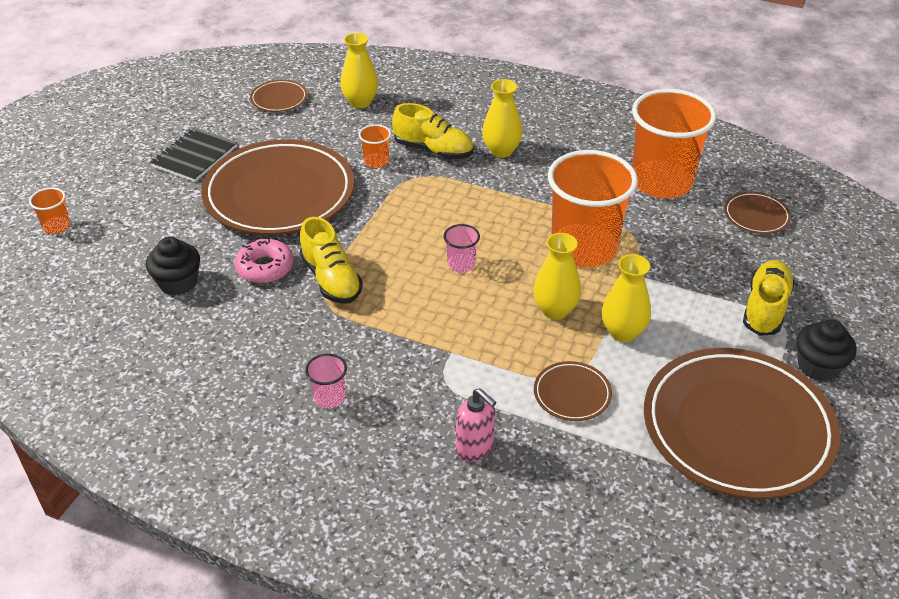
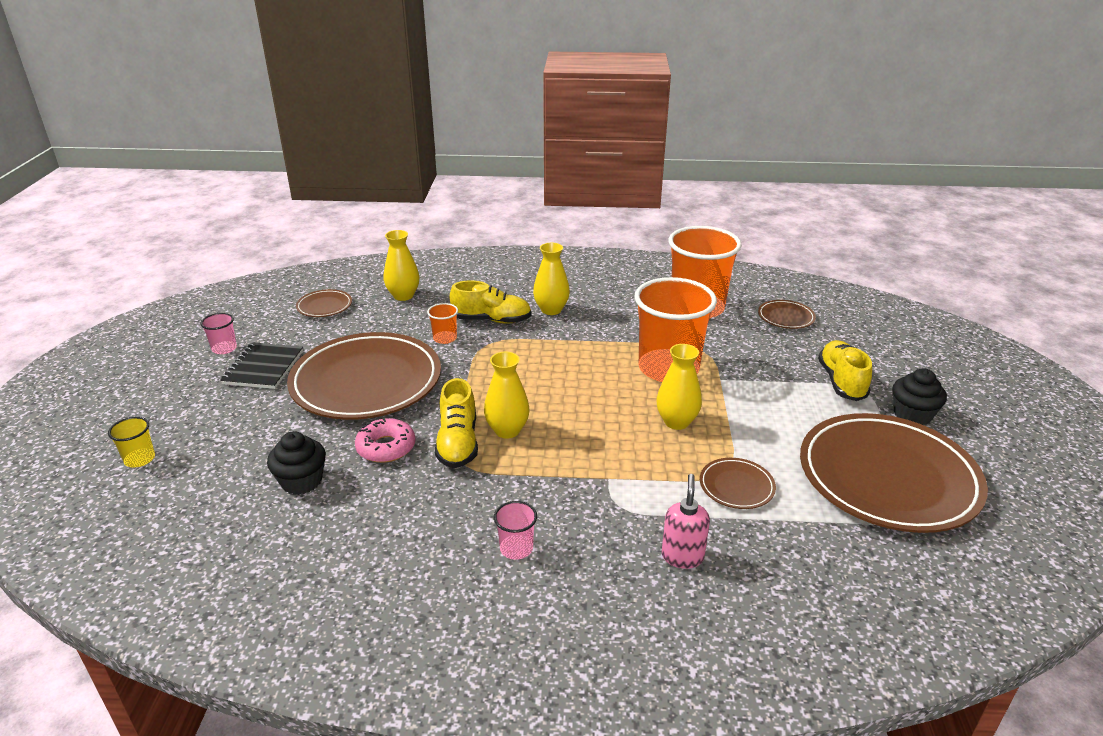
camera: 20 degrees left, 10 degrees down
(57, 226) = (140, 459): orange cup -> yellow cup
(331, 279) = (458, 443): yellow shoe -> yellow shoe turned 45 degrees clockwise
(461, 264) = (571, 403): pink cup -> pink cup (224, 348)
(475, 448) = (682, 556): pink soap dispenser -> pink soap dispenser turned 105 degrees counterclockwise
(622, 332) = (744, 426): yellow vase -> yellow vase (507, 430)

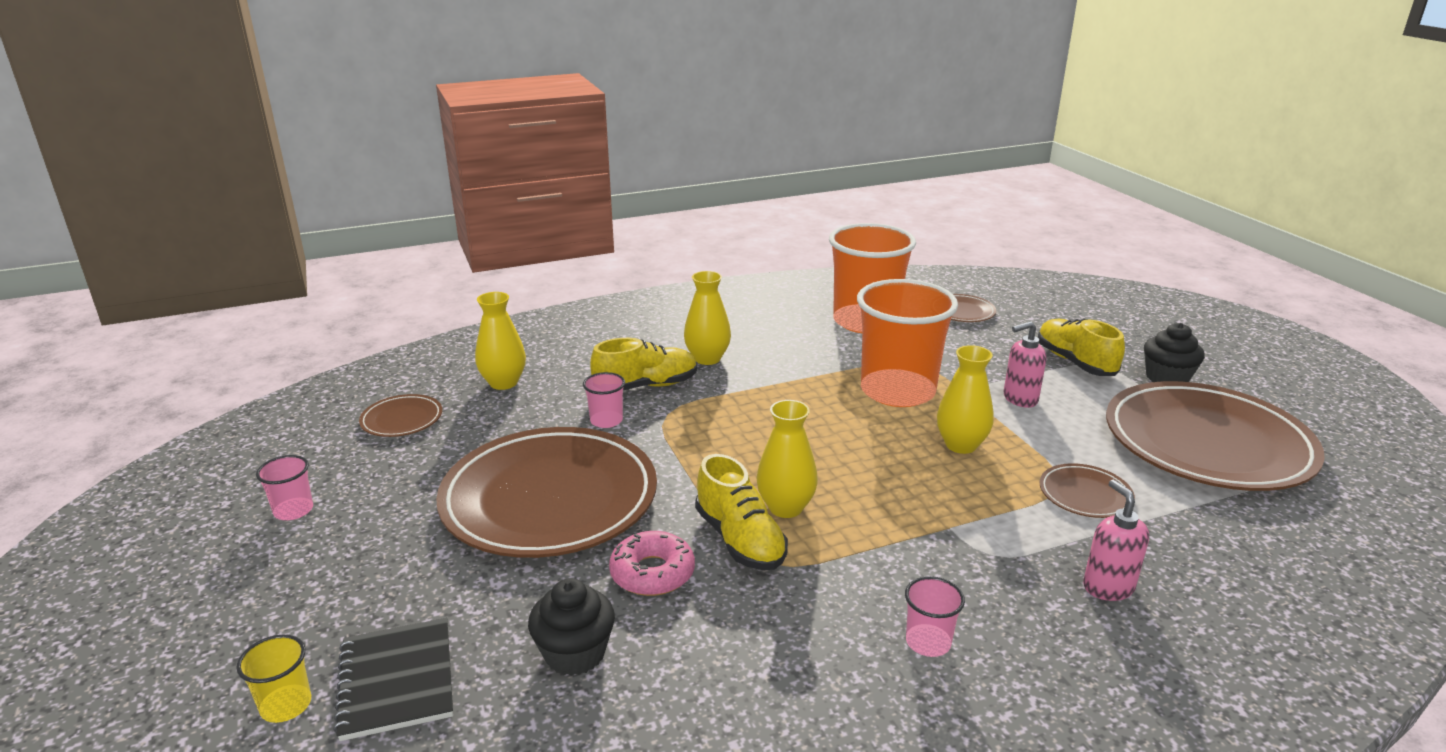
camera: 25 degrees left, 5 degrees down
(263, 367) = (379, 520): black notebook -> black notebook (396, 680)
(445, 338) = (606, 420): orange cup -> pink cup
(761, 399) = (1019, 399): none -> pink soap dispenser

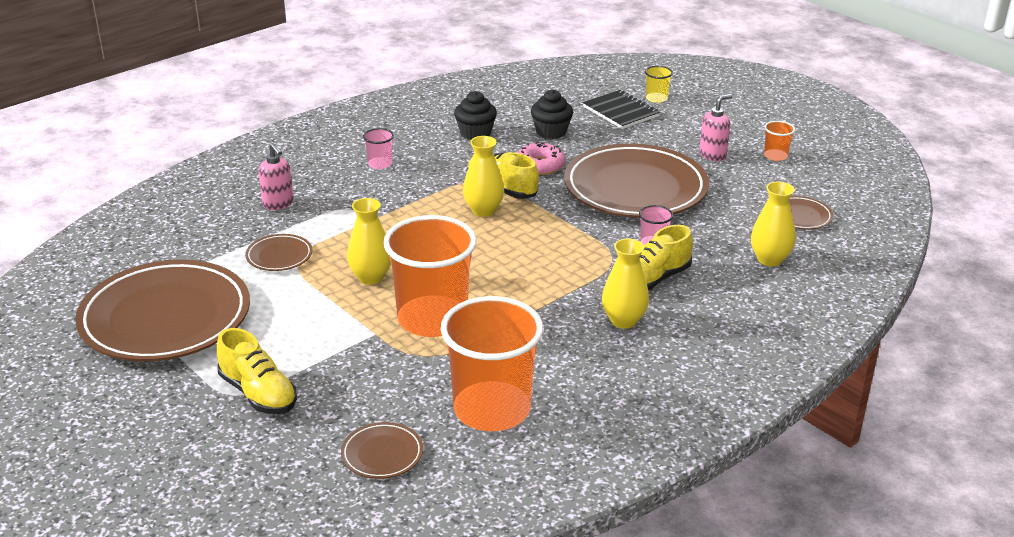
camera: 160 degrees right, 5 degrees up
(293, 510) = (775, 156): pink cup -> orange cup
(1019, 399) = (320, 333): pink soap dispenser -> pink soap dispenser (713, 155)
(1167, 378) = (167, 390): black cupcake -> black cupcake (475, 133)

